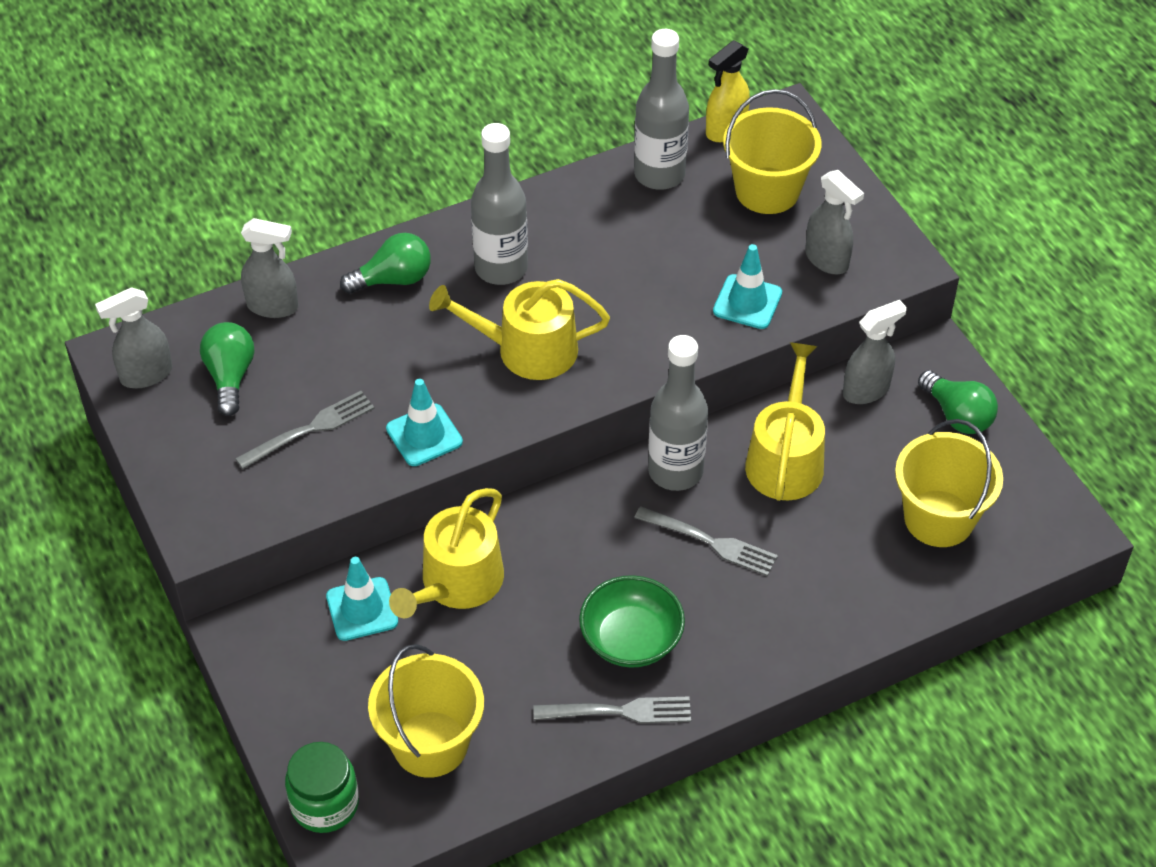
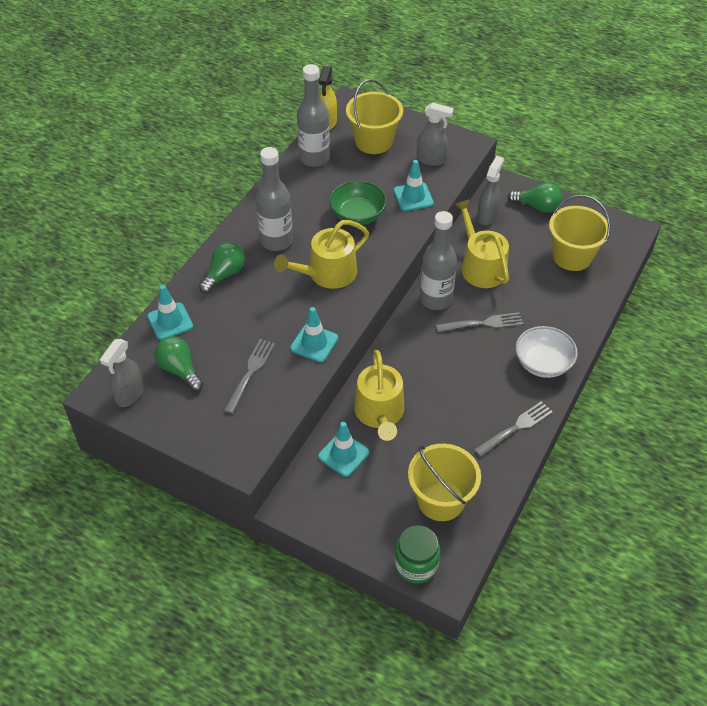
camera: 35 degrees left, 0 degrees up
(273, 306) = (170, 321): grey spray bottle -> turquoise traffic cone
(631, 639) = (489, 390): green bowl -> green bowl (357, 215)
(743, 647) = (543, 363): none -> white bowl

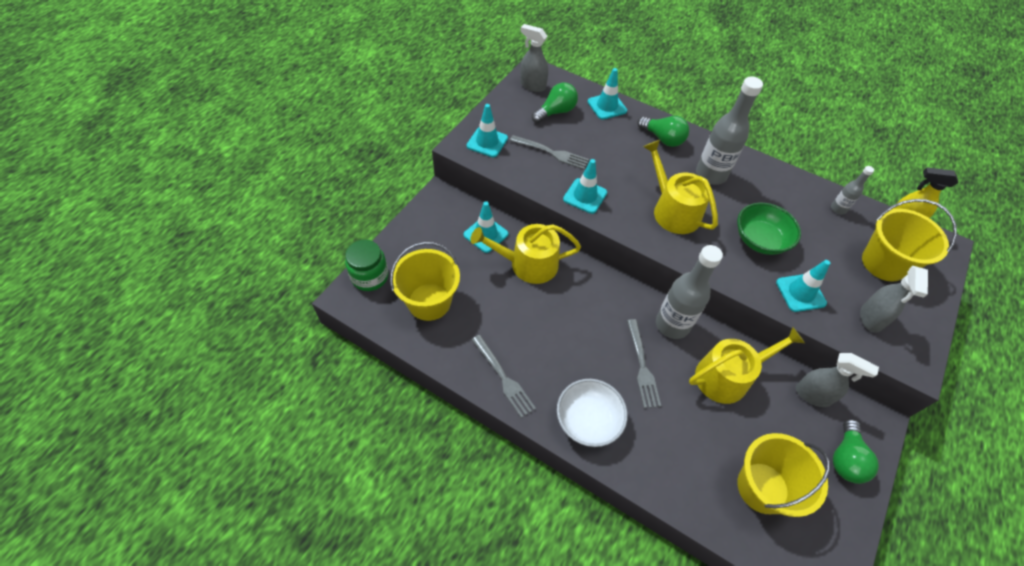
camera: 90 degrees right, 5 degrees up
(234, 437) = (487, 142): none -> turquoise traffic cone
(314, 158) = (838, 209): grey bottle -> grey bottle, size x0.49

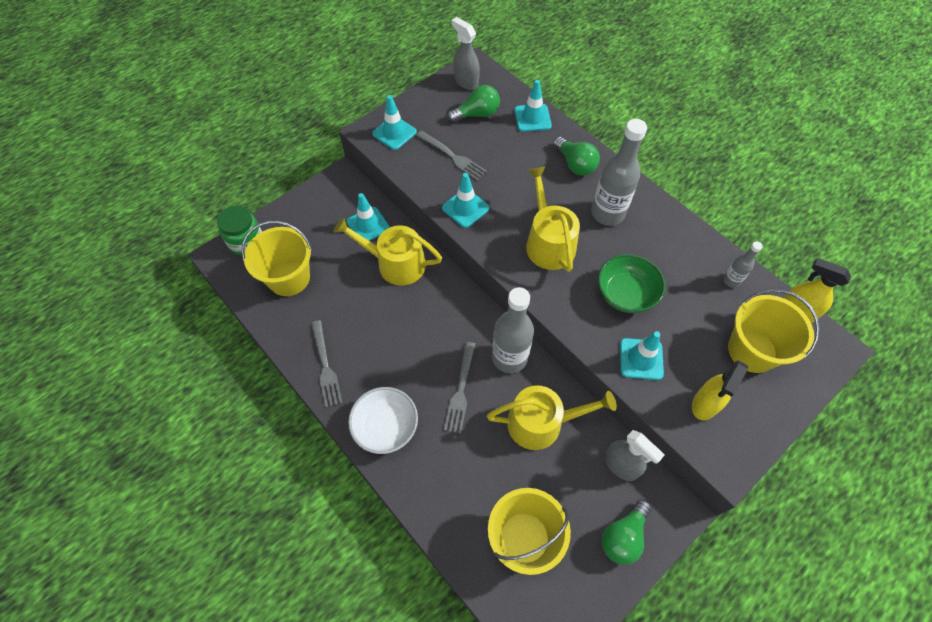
camera: 20 degrees right, 5 degrees up
(871, 318) = (705, 404): grey spray bottle -> yellow spray bottle

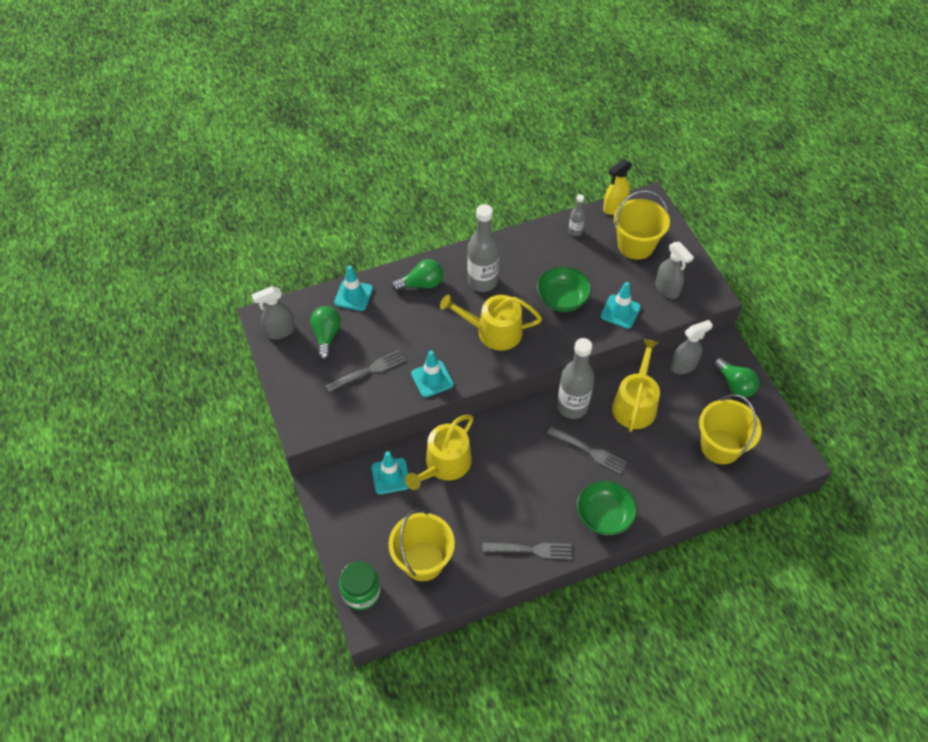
camera: 70 degrees left, 5 degrees down
(386, 427) = (604, 516): white bowl -> green bowl
(394, 133) = (315, 409): turquoise traffic cone -> none
(705, 404) = (667, 289): yellow spray bottle -> grey spray bottle

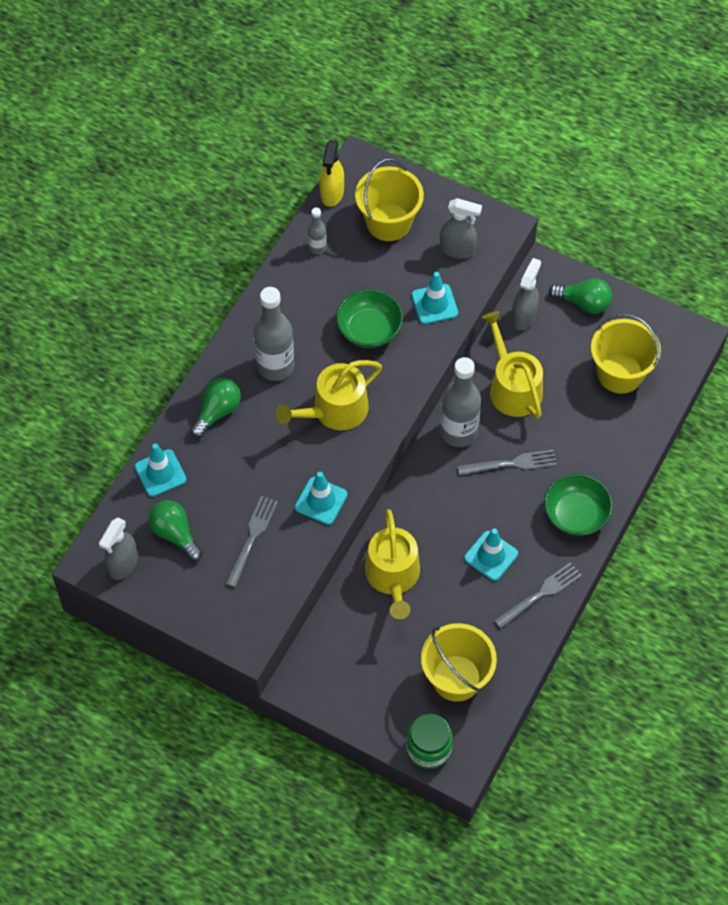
camera: 40 degrees left, 5 degrees up
(390, 476) = (353, 625): turquoise traffic cone -> turquoise traffic cone (491, 556)

